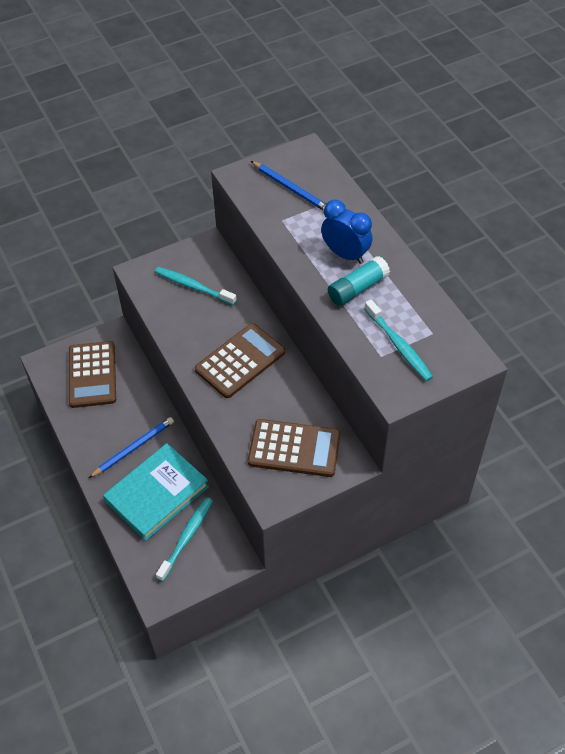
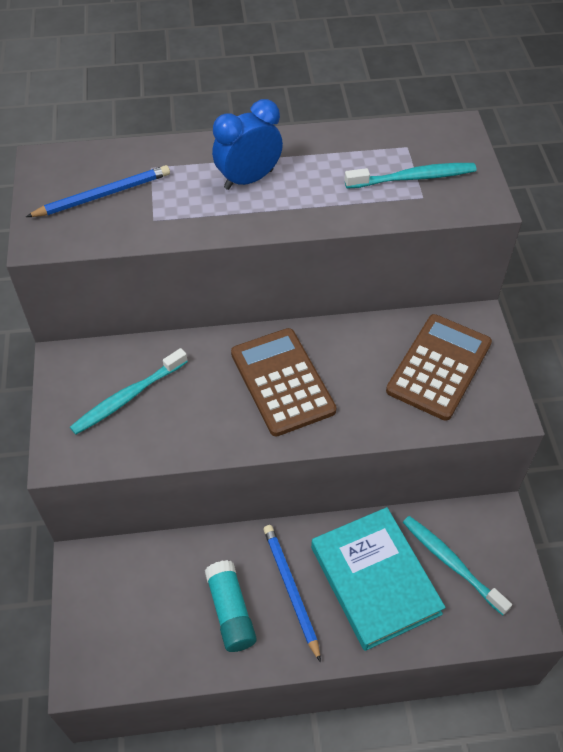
camera: 70 degrees left, 0 degrees up
(92, 375) = (140, 611): brown calculator -> none
(357, 288) = (309, 185): turquoise glue stick -> turquoise glue stick (230, 611)

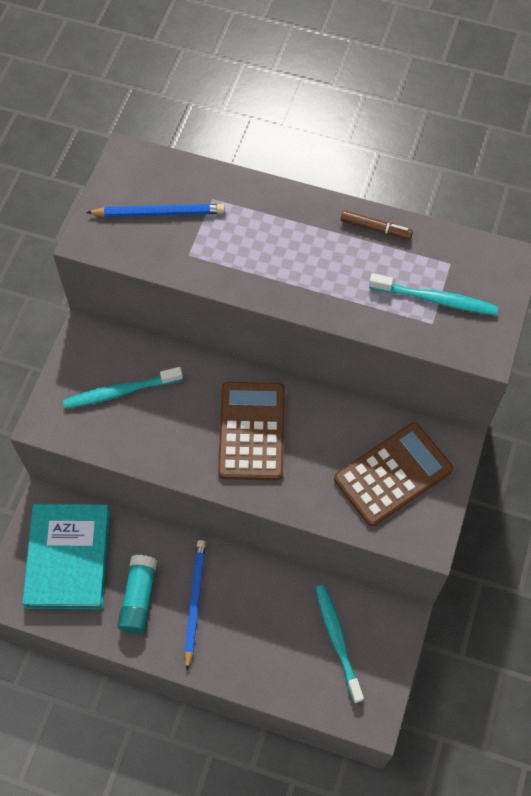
camera: 25 degrees right, 10 degrees up
(248, 179) = (289, 244): blue clock -> none
(322, 142) = (375, 228): none -> brown marker
(374, 580) = (266, 625): turquoise book -> turquoise book (68, 558)

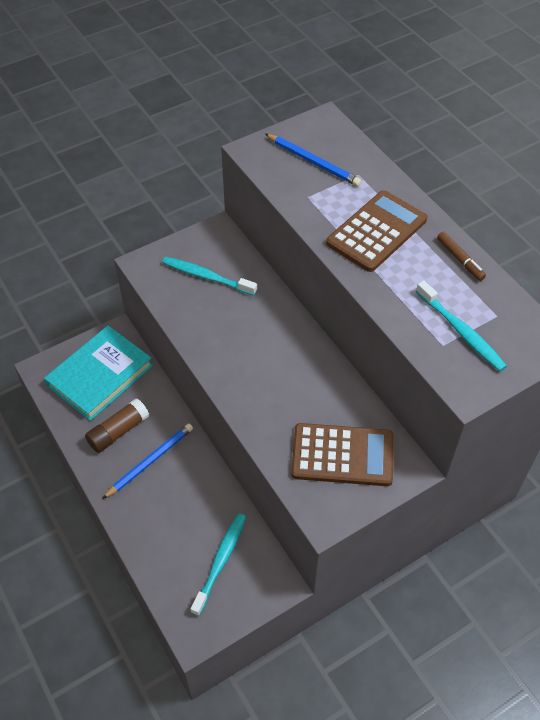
camera: 40 degrees right, 10 degrees down
(138, 598) = (118, 431): turquoise glue stick -> brown glue stick
(251, 431) = (268, 357): brown calculator -> brown calculator (376, 231)

